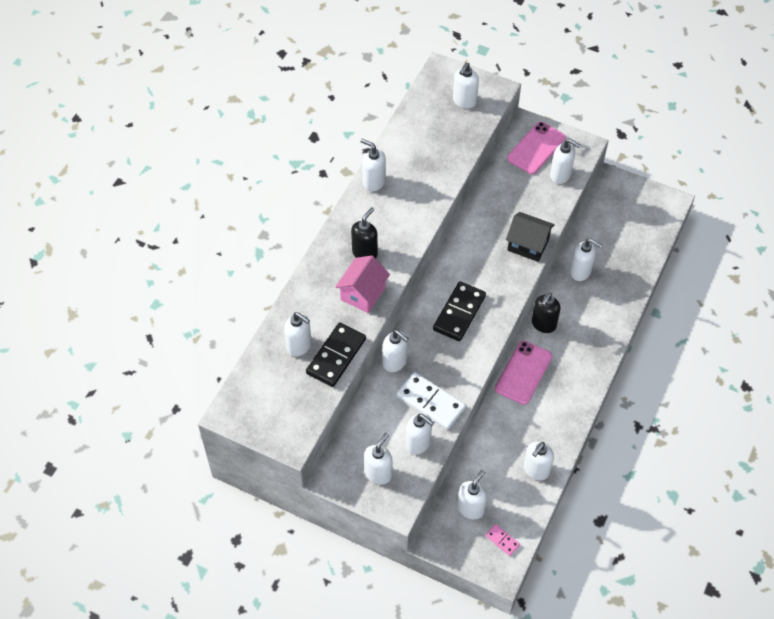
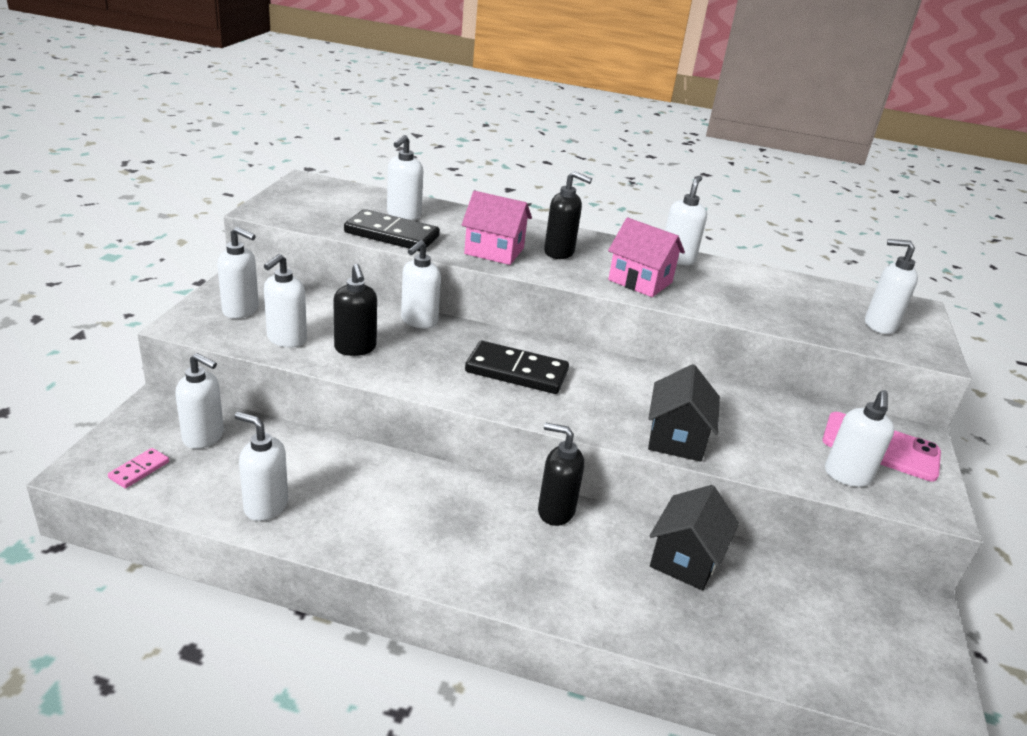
camera: 75 degrees right, 25 degrees down
(408, 214) = (640, 281): none -> pink house
(430, 402) = (355, 348): white domino -> black soap dispenser
(523, 372) = (454, 489): pink phone -> none
(581, 272) = (685, 559): white soap dispenser -> black house

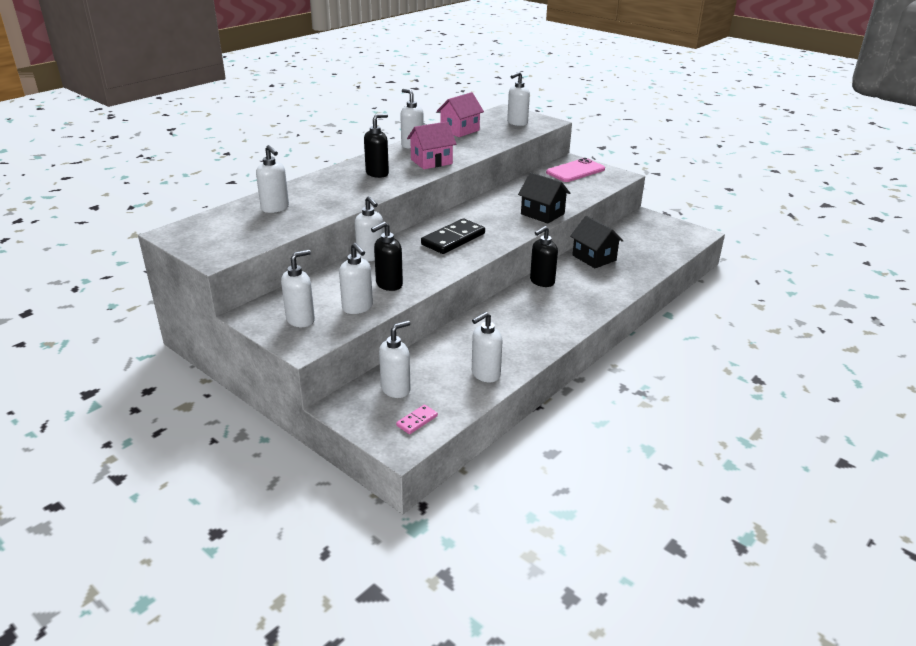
camera: 60 degrees left, 0 degrees up
(139, 470) = (417, 421): pink domino -> pink domino turned 75 degrees clockwise
(355, 348) = (389, 285): black soap dispenser -> black soap dispenser turned 135 degrees clockwise
(391, 235) = (305, 218): black domino -> none
(494, 251) = (359, 191): pink house -> pink house (459, 130)
(847, 476) = (592, 185): white soap dispenser -> none

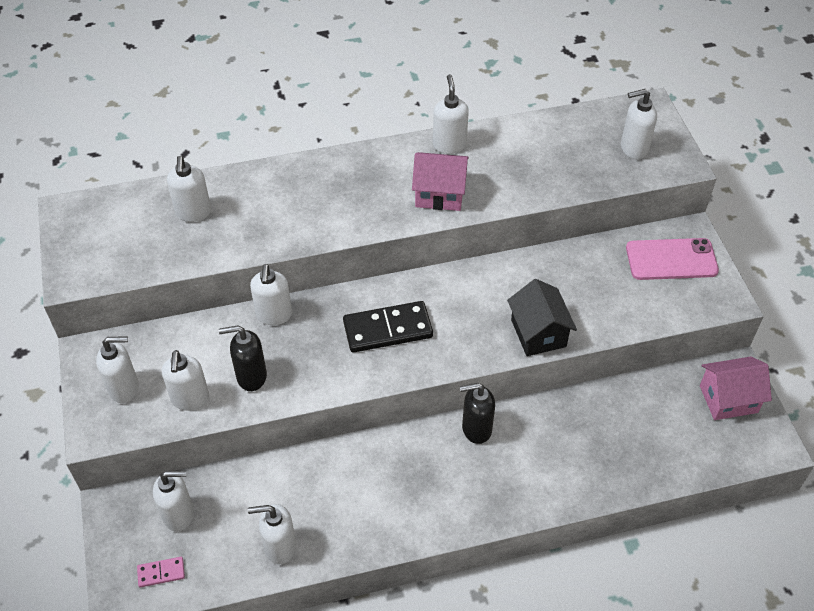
camera: 35 degrees right, 20 degrees up
(377, 173) = (355, 191): black soap dispenser -> none
(459, 130) = (539, 134): pink house -> pink house (728, 399)
(594, 258) = (581, 419): black house -> none

